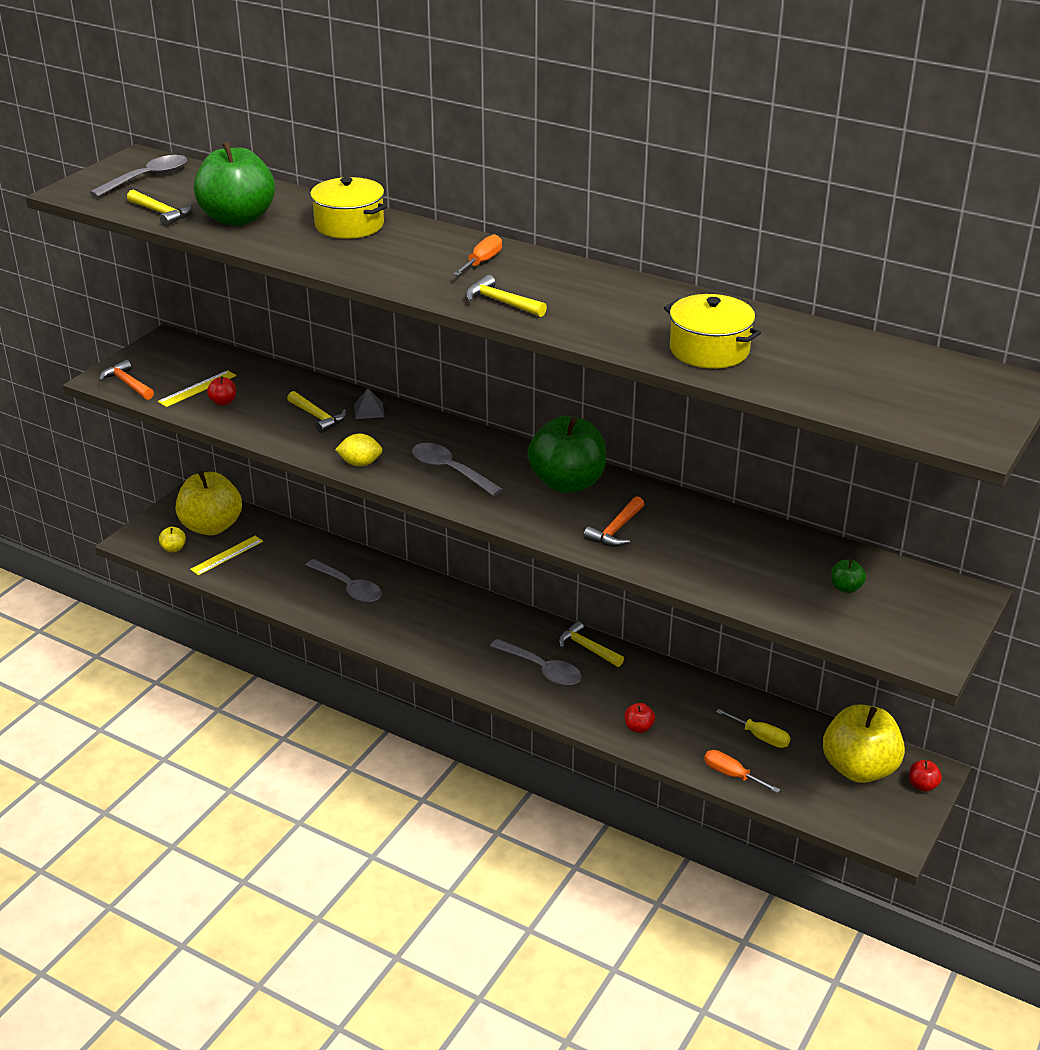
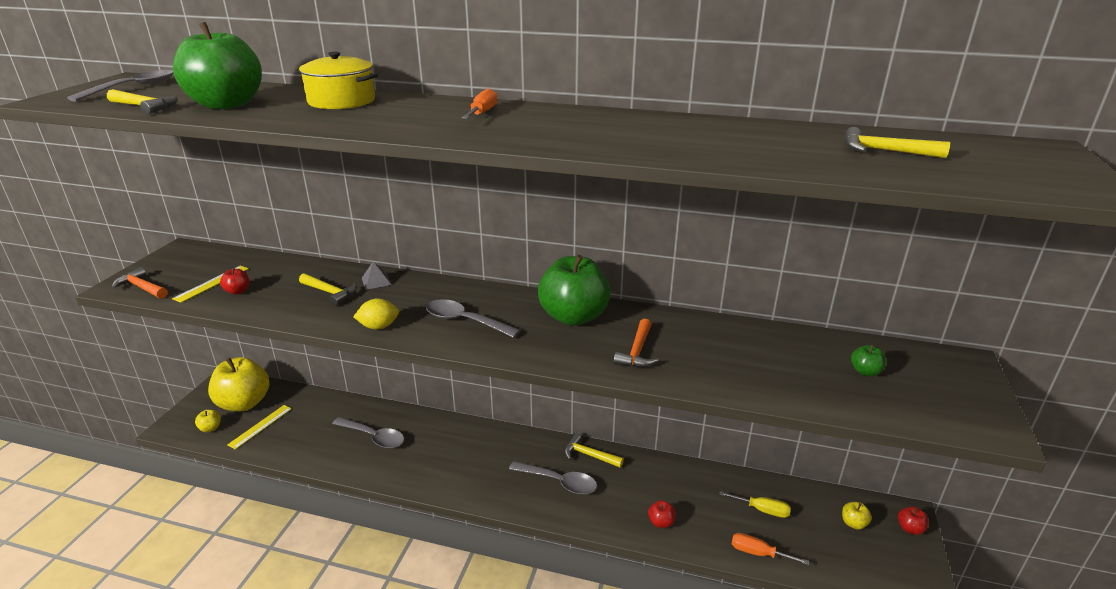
camera: 15 degrees left, 5 degrees down
(501, 302) = (518, 136): yellow hammer -> yellow hammer (884, 151)
(709, 350) = (752, 151): yellow pot -> none
(859, 769) = (853, 523): yellow apple -> yellow apple, size x0.40

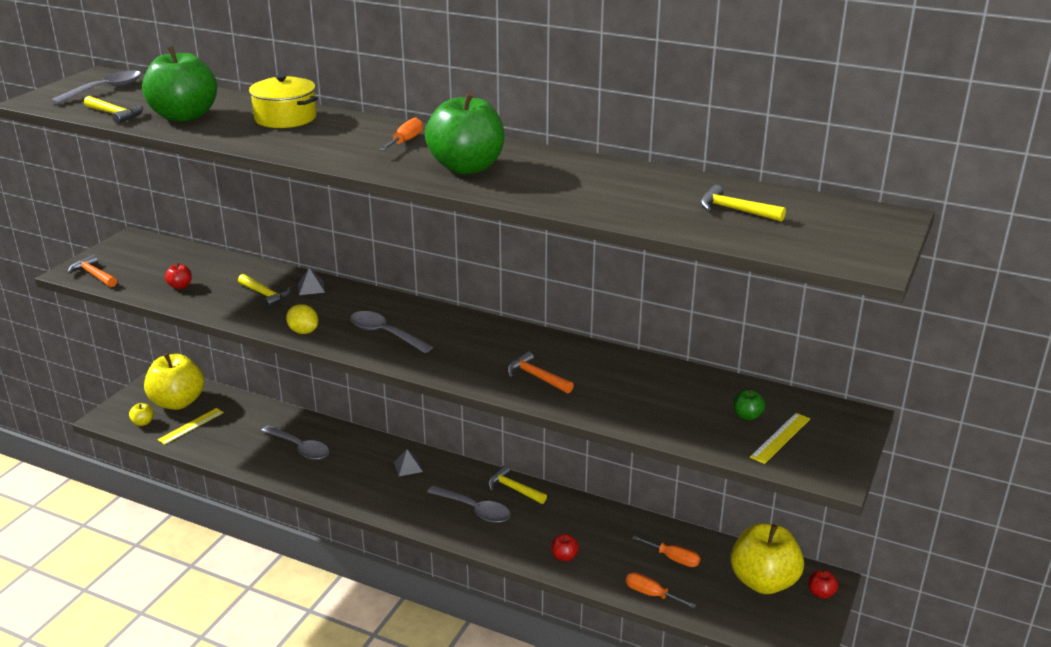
camera: 10 degrees right, 0 degrees up
(212, 283) = (157, 276): yellow ruler -> yellow ruler (780, 438)
(379, 326) = (303, 331): yellow lemon -> yellow lemon turned 45 degrees clockwise
(483, 444) = (408, 466): none -> grey pyramid
(573, 317) = (490, 339): green apple -> green apple (466, 167)
(637, 351) = (536, 377): orange hammer -> orange hammer turned 105 degrees clockwise
(762, 510) = (673, 558): yellow screwdriver -> orange screwdriver
(853, 523) = (763, 581): yellow apple -> yellow apple, size x2.50

